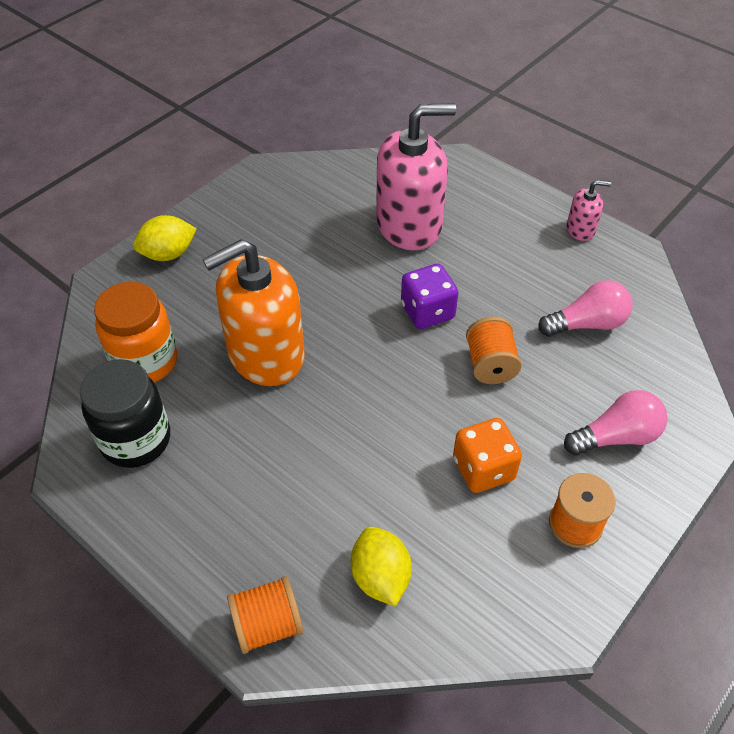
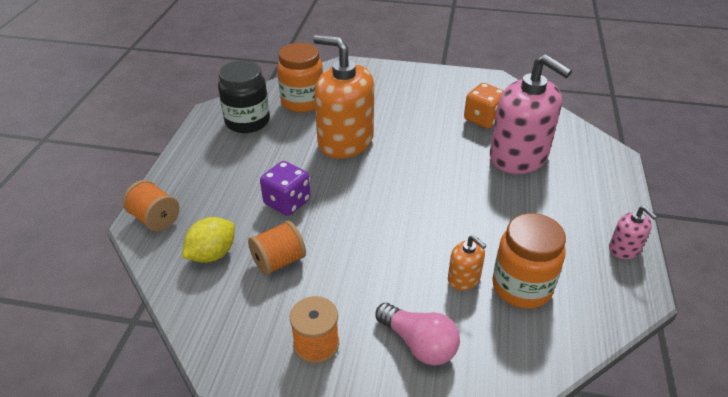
camera: 60 degrees right, 10 degrees down
(168, 254) = (387, 76): yellow lemon -> none
(427, 312) = (446, 195): purple dice -> purple dice (287, 202)
(483, 469) = (330, 274): orange dice -> orange dice (483, 119)
(490, 365) = (427, 244): orange spool -> orange spool (279, 261)
(553, 360) = (464, 278): none -> orange soap dispenser
(587, 324) = (521, 287): pink light bulb -> orange jar

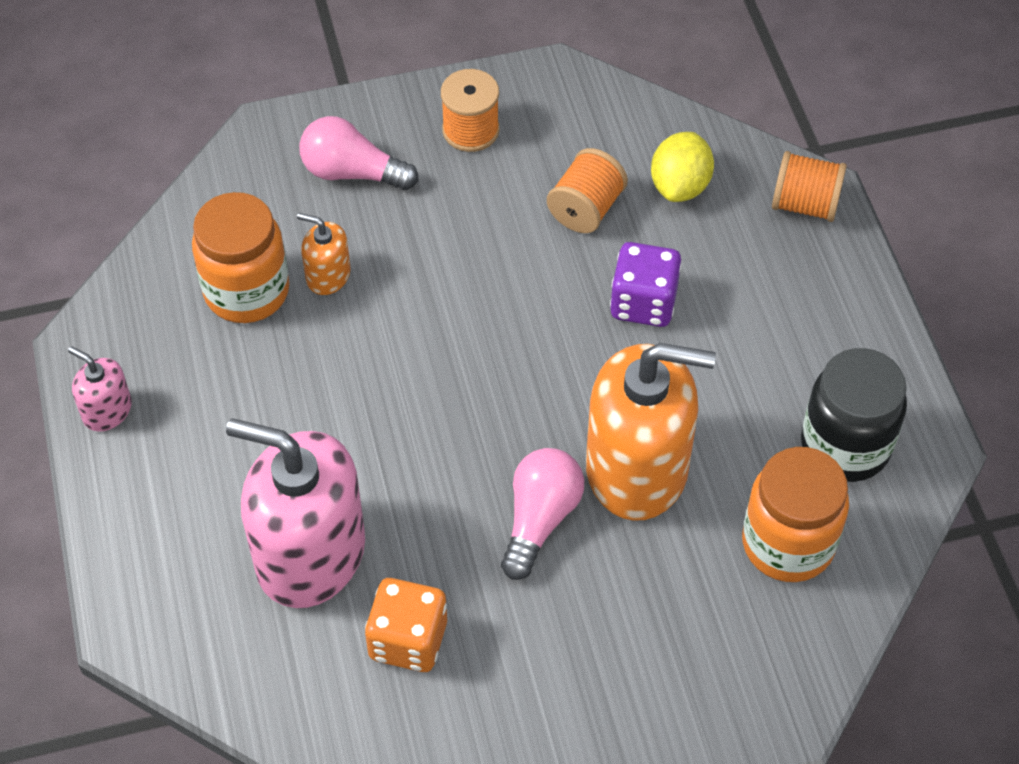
camera: 155 degrees right, 15 degrees up
(402, 138) = (540, 519): none -> pink light bulb

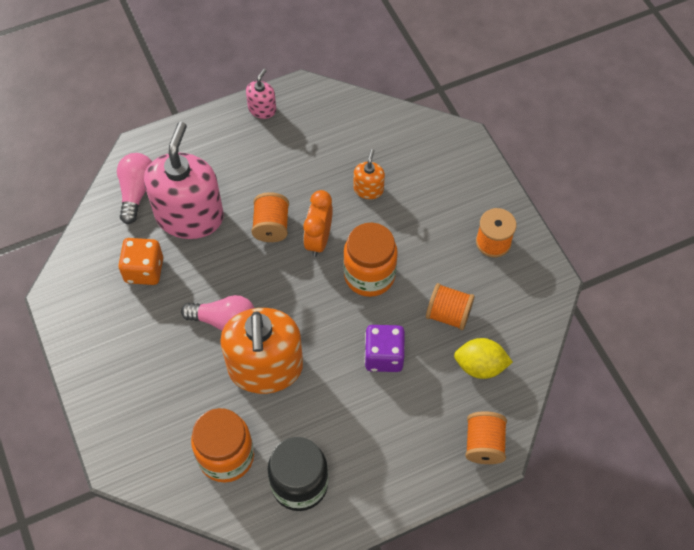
camera: 80 degrees right, 5 degrees up
(247, 291) = (349, 153): orange jar -> orange jar (369, 275)
(352, 172) = (444, 187): pink light bulb -> pink light bulb (137, 192)
(365, 426) = (271, 226): none -> orange spool
(410, 361) = (318, 240): none -> orange clock

